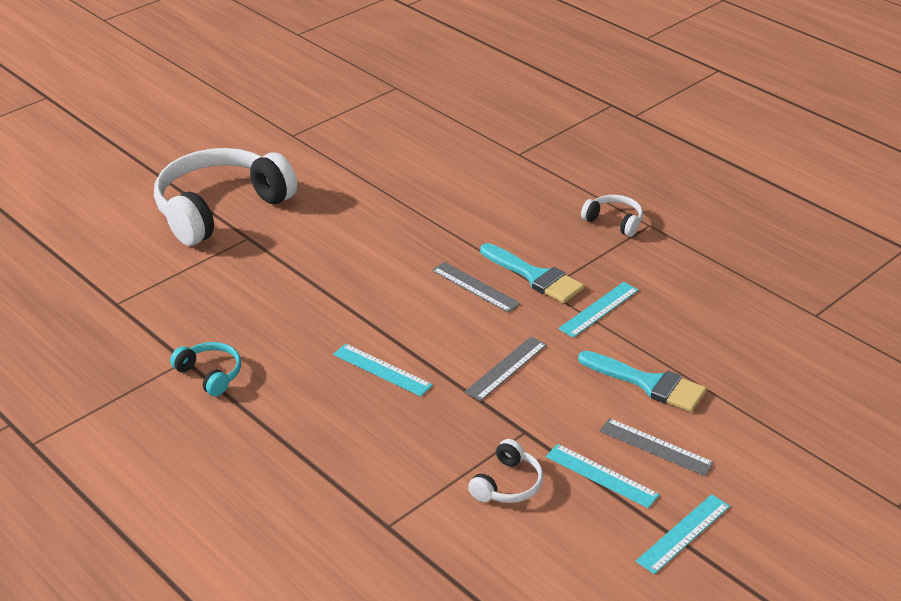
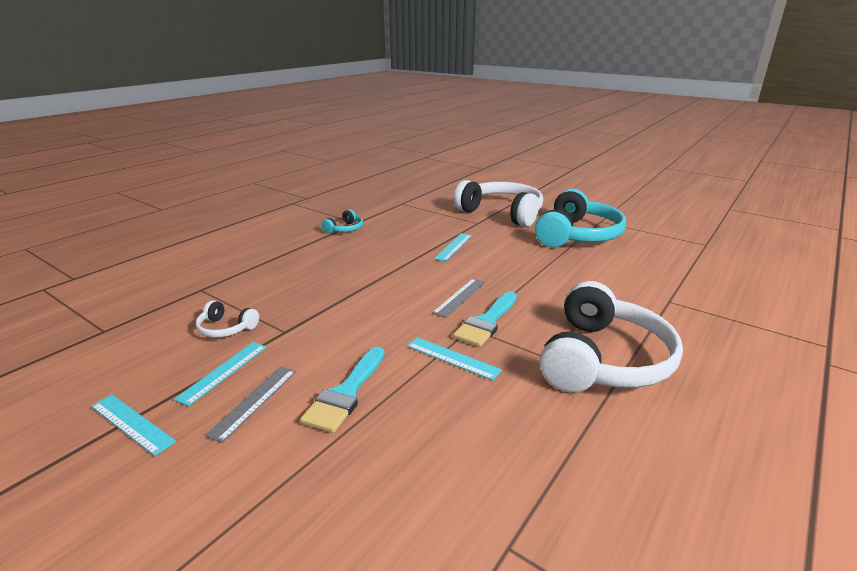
camera: 80 degrees right, 10 degrees down
(331, 165) = (577, 235): none -> turquoise headphones
(382, 370) = (354, 273): turquoise ruler -> turquoise ruler (453, 247)
(506, 368) = (360, 318): grey ruler -> none
(614, 221) = (603, 359): white headphones -> white headphones, size x2.30

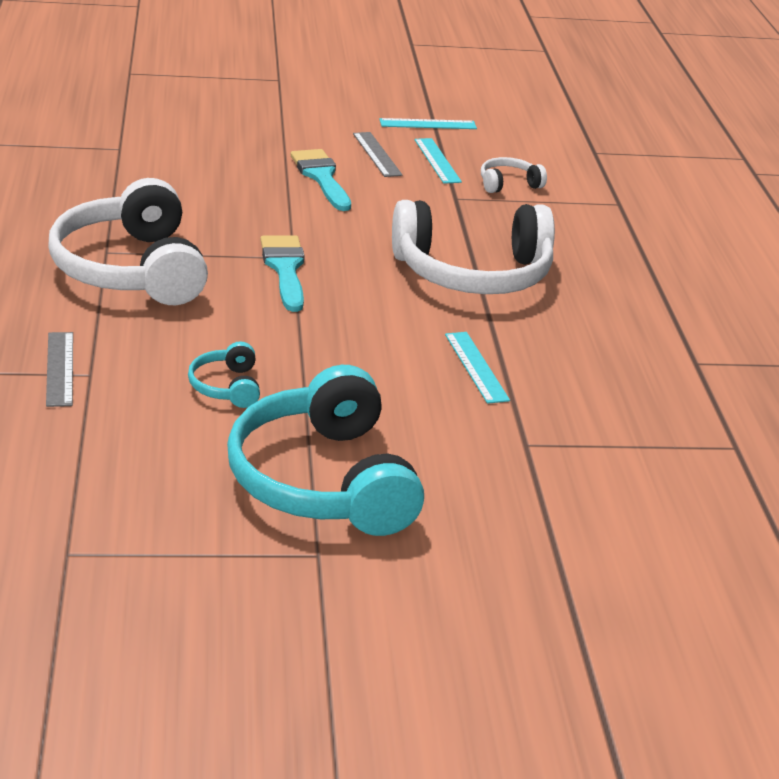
camera: 135 degrees right, 5 degrees up
(345, 229) = (680, 341): turquoise headphones -> turquoise headphones (226, 387)
(452, 358) = (274, 225): turquoise ruler -> none
(460, 297) = (352, 288): grey ruler -> grey ruler (60, 368)
(501, 213) = (527, 496): white headphones -> white headphones (473, 273)

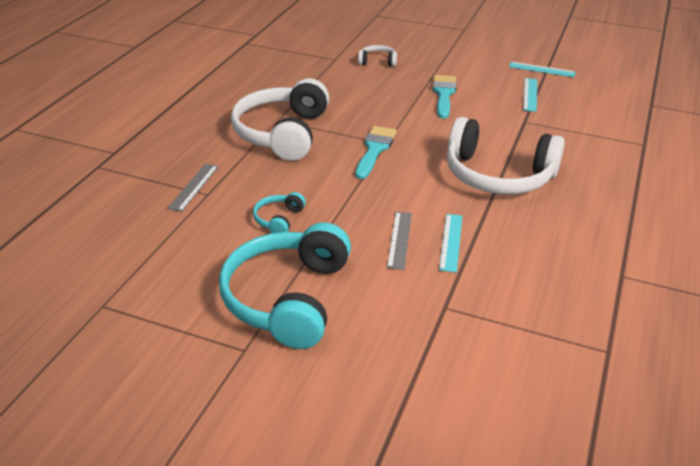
camera: 30 degrees right, 5 degrees up
(377, 154) = (492, 84): grey ruler -> grey ruler (399, 239)
(508, 184) = (569, 118): white headphones -> white headphones (377, 61)

